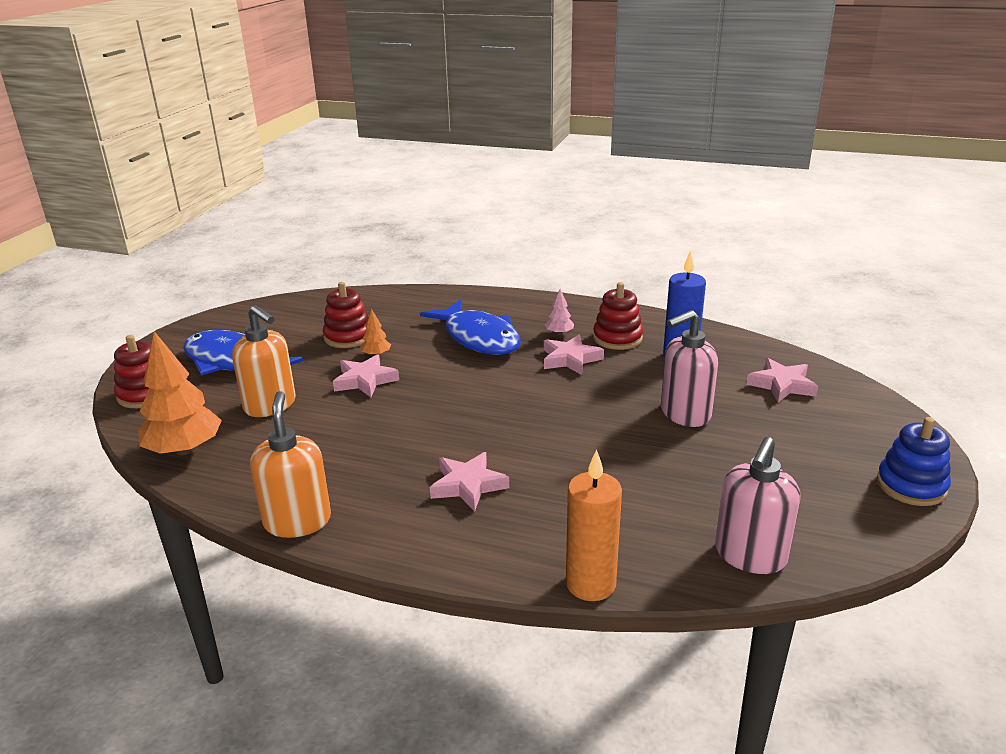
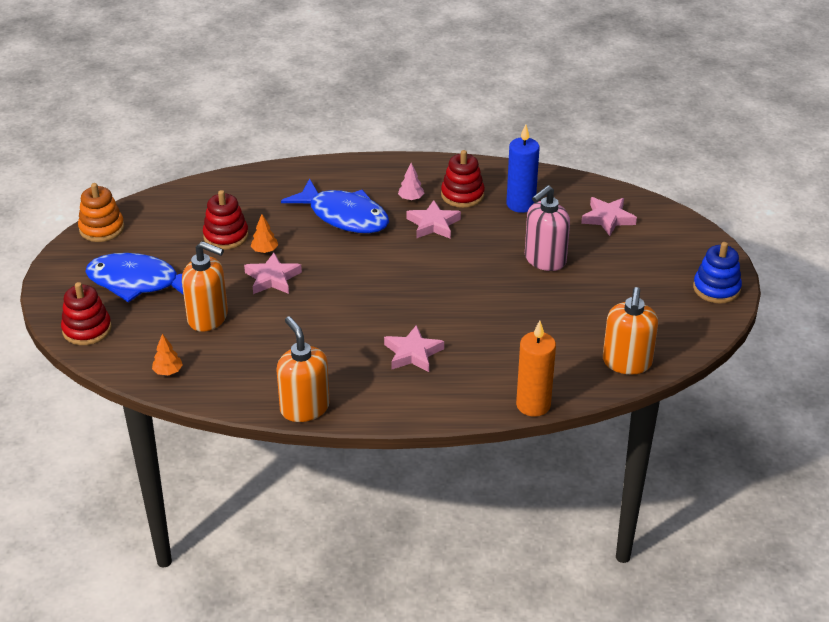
camera: 20 degrees left, 10 degrees up
(184, 449) = (168, 371): orange tree -> orange tree, size x0.46
(240, 313) = (102, 228): none -> orange stacking toy
(750, 555) = (627, 363): pink soap dispenser -> orange soap dispenser

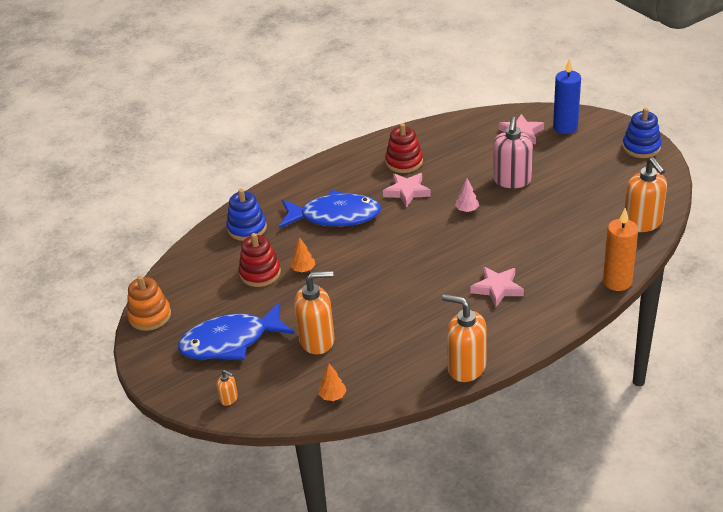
camera: 30 degrees left, 0 degrees up
(87, 329) = (229, 399): red stacking toy -> orange soap dispenser
(258, 191) = (247, 228): none -> blue stacking toy
(272, 278) = (333, 286): pink star -> none
(411, 198) = (370, 181): pink tree -> pink tree (467, 210)
(520, 204) = (452, 150): blue candle -> blue candle (565, 127)

